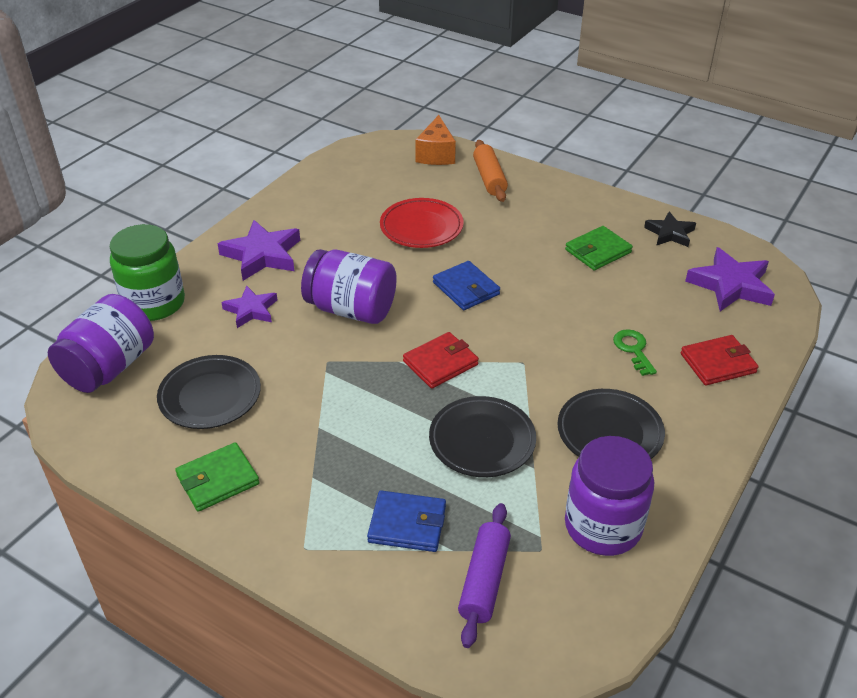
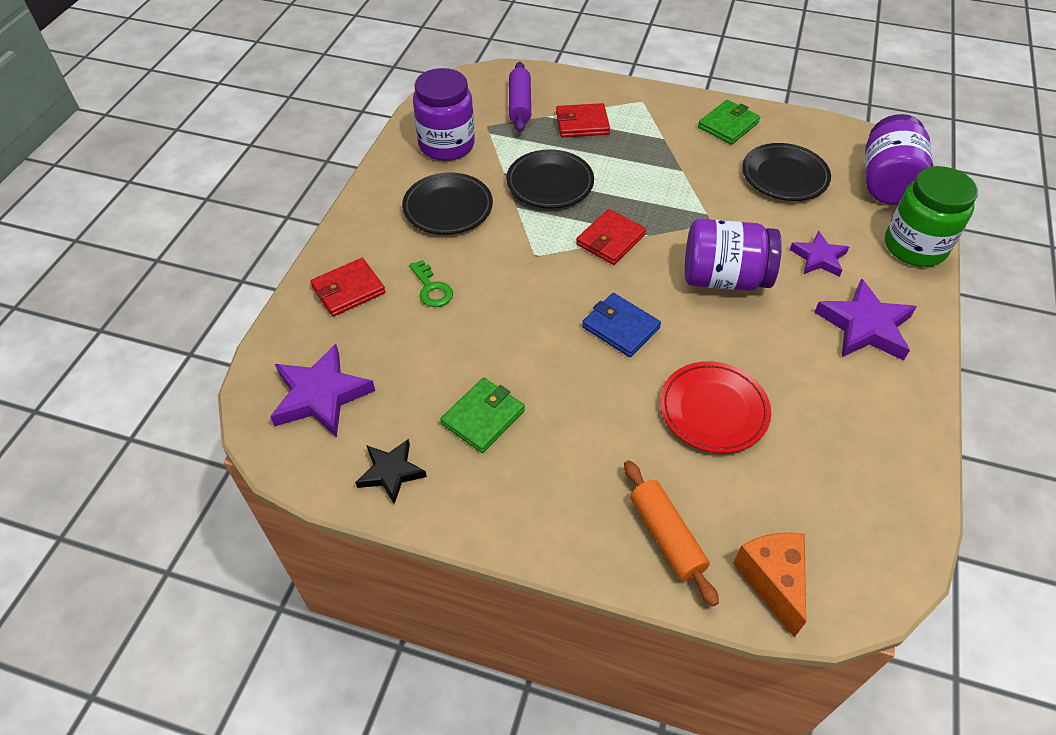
camera: 165 degrees right, 10 degrees up
(407, 524) = (582, 123): blue wallet -> red wallet

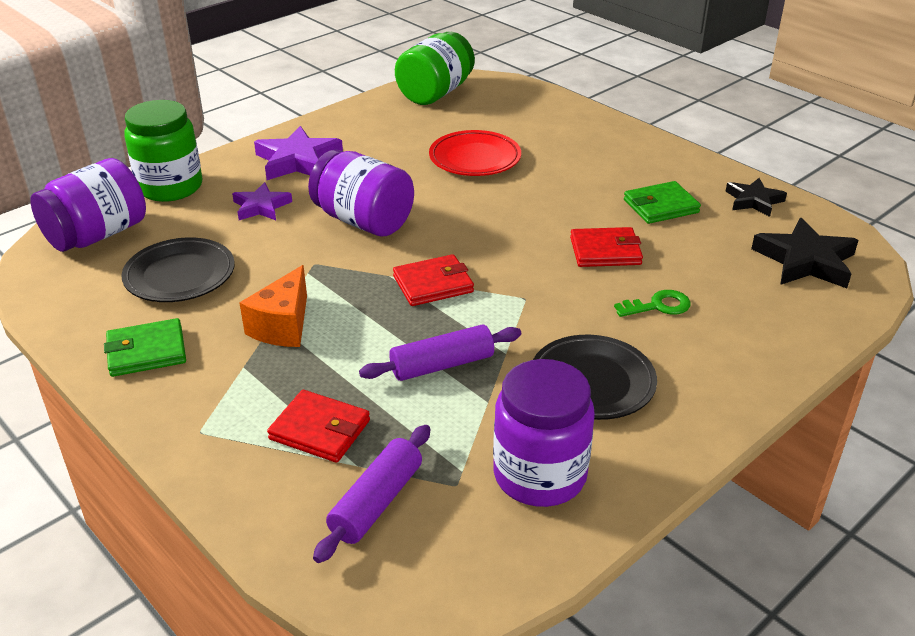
camera: 150 degrees left, 15 degrees down
(321, 395) = (805, 261): purple star -> black star
(348, 290) = (755, 335): red wallet -> red wallet (605, 251)
(432, 288) = (658, 306): green key -> green key turned 75 degrees clockwise
(550, 183) = (442, 365): black plate -> purple rolling pin
(620, 327) = (495, 220): blue wallet -> none
(666, 536) = (570, 124): orange rolling pin -> none
(772, 580) = (523, 96): orange cheese -> orange cheese (283, 326)
(879, 529) = (435, 93): none -> green jar

